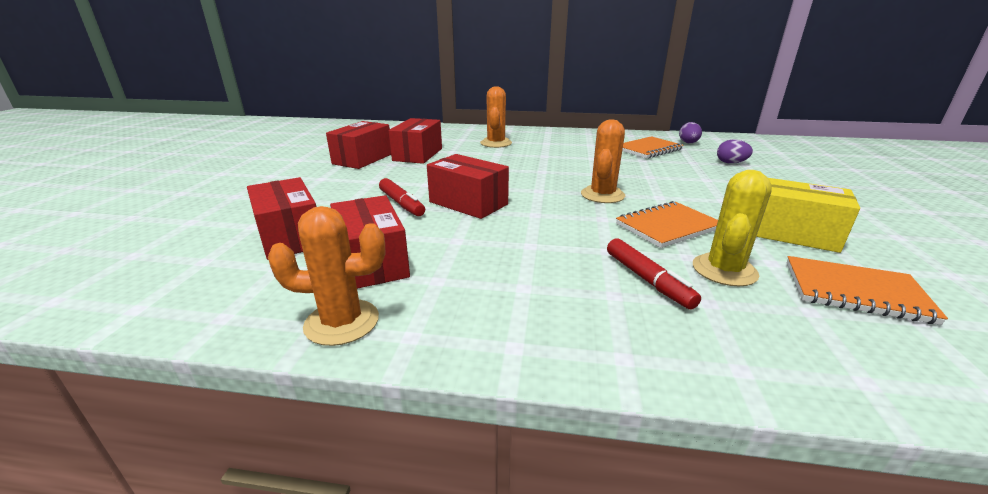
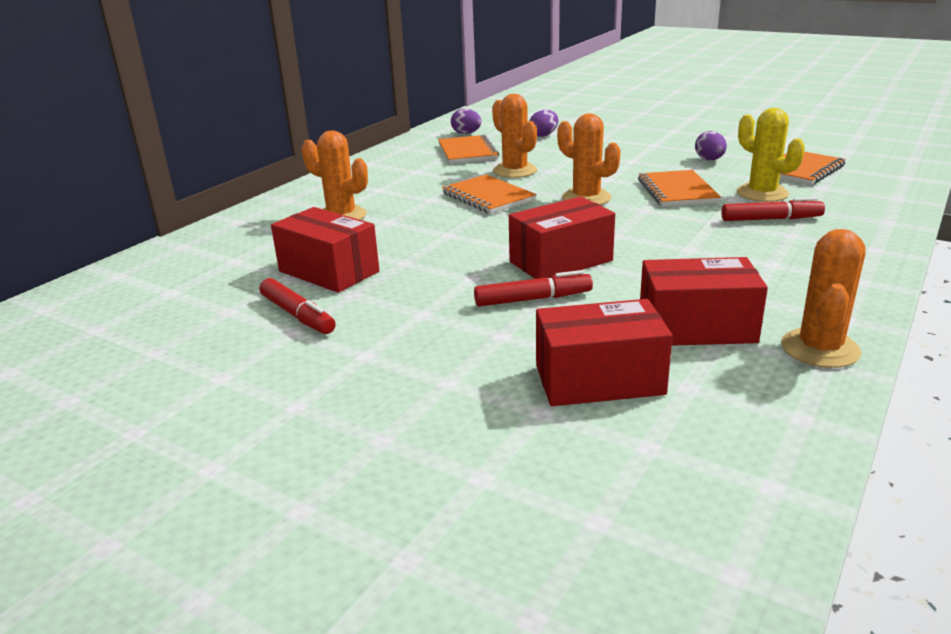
camera: 65 degrees left, 0 degrees up
(363, 159) = (297, 315): red box -> red marker
(566, 168) = (488, 197): none -> orange notebook
(630, 167) = (515, 171): none -> orange cactus
(790, 233) = (709, 160): yellow box -> purple egg

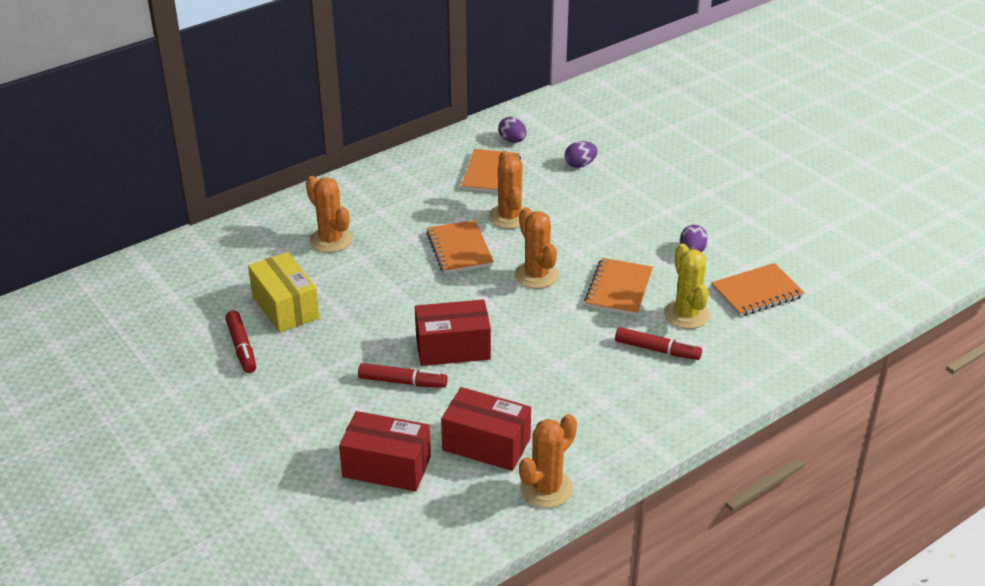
camera: 20 degrees right, 10 degrees up
(329, 271) = (285, 307): red box -> yellow box

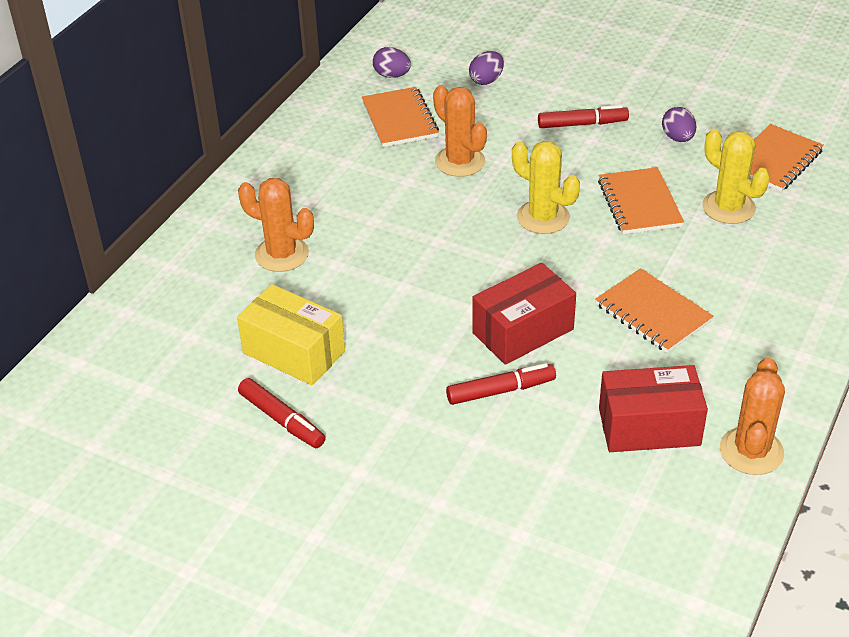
camera: 25 degrees left, 5 degrees up
(386, 467) = (565, 496): red box -> none
(459, 249) = (436, 216): orange notebook -> orange notebook (652, 313)
(536, 275) = (543, 217): orange cactus -> yellow cactus
(657, 350) = (732, 256): red marker -> red marker (582, 124)

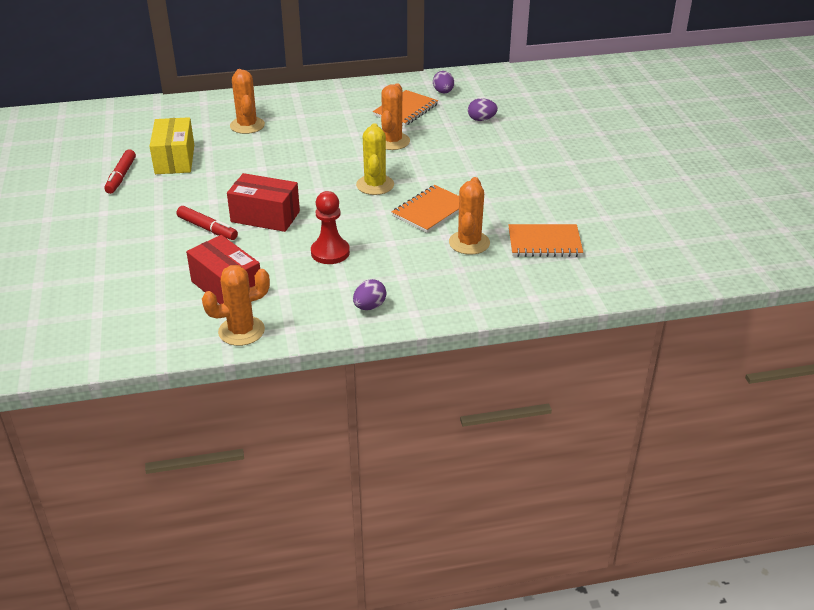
camera: 50 degrees right, 5 degrees down
(582, 124) = (483, 164): red marker -> none
(652, 313) = (330, 252): orange notebook -> red pawn
(677, 138) = (516, 200): purple egg -> purple egg (369, 306)
(728, 207) = (469, 243): yellow cactus -> orange cactus

